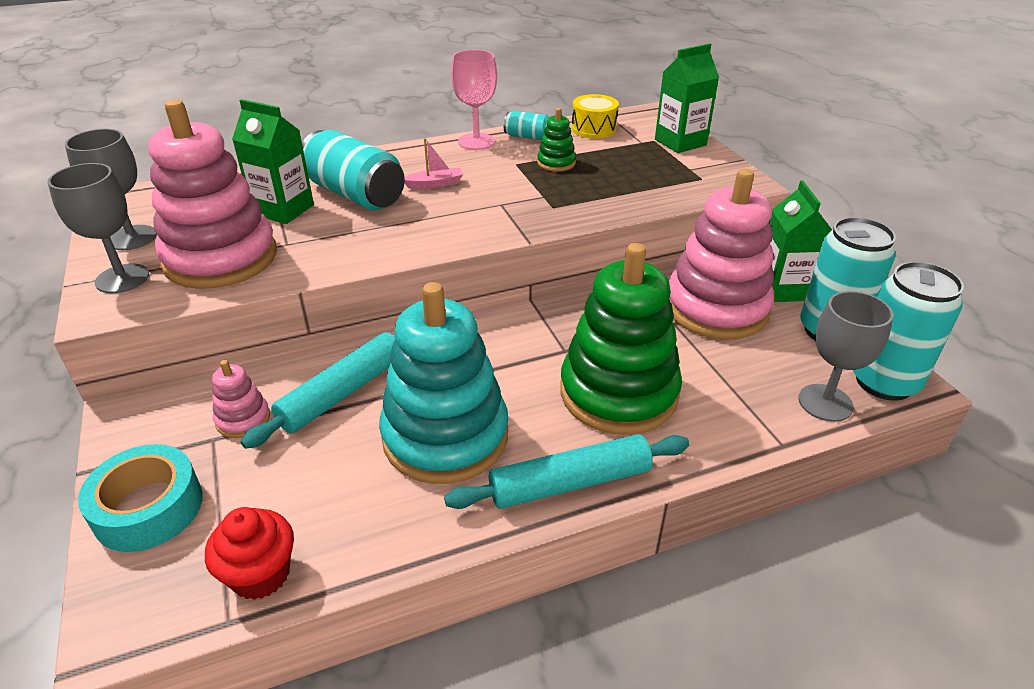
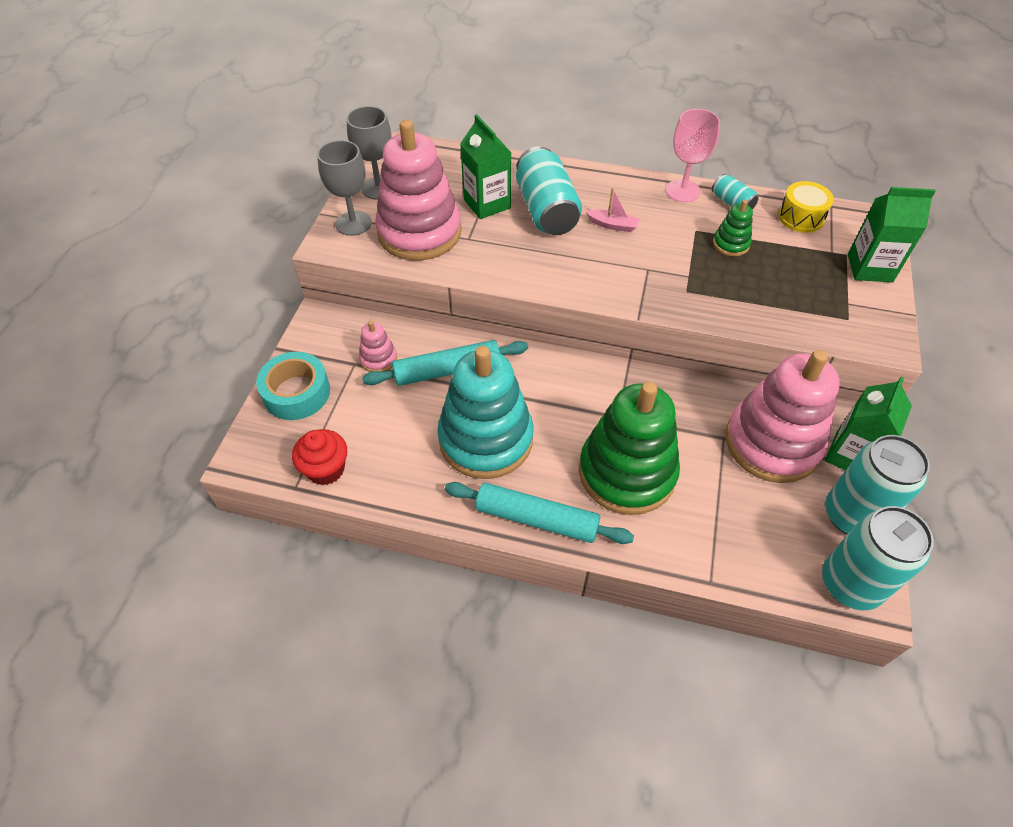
camera: 35 degrees right, 15 degrees up
(825, 403) = (779, 571): grey goblet -> none

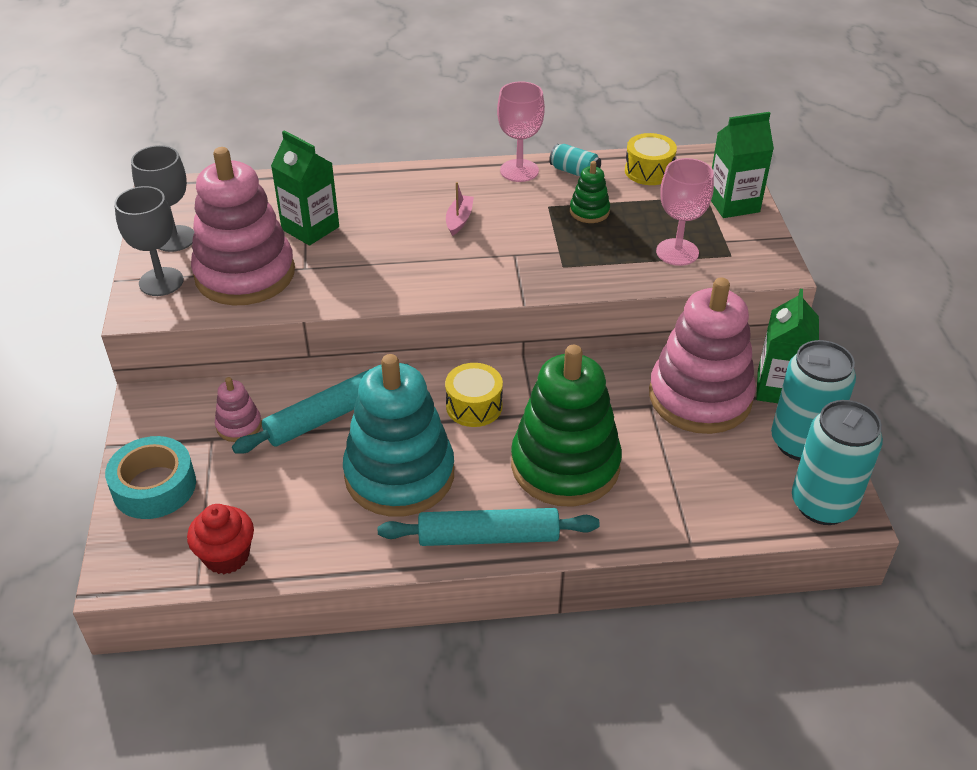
camera: 20 degrees left, 10 degrees down
(546, 210) = (380, 220): turquoise can -> none
(570, 395) = (474, 406): none -> yellow drum
(613, 225) = (459, 220): pink boat -> pink boat turned 75 degrees counterclockwise
(797, 303) = (677, 252): none -> pink goblet

